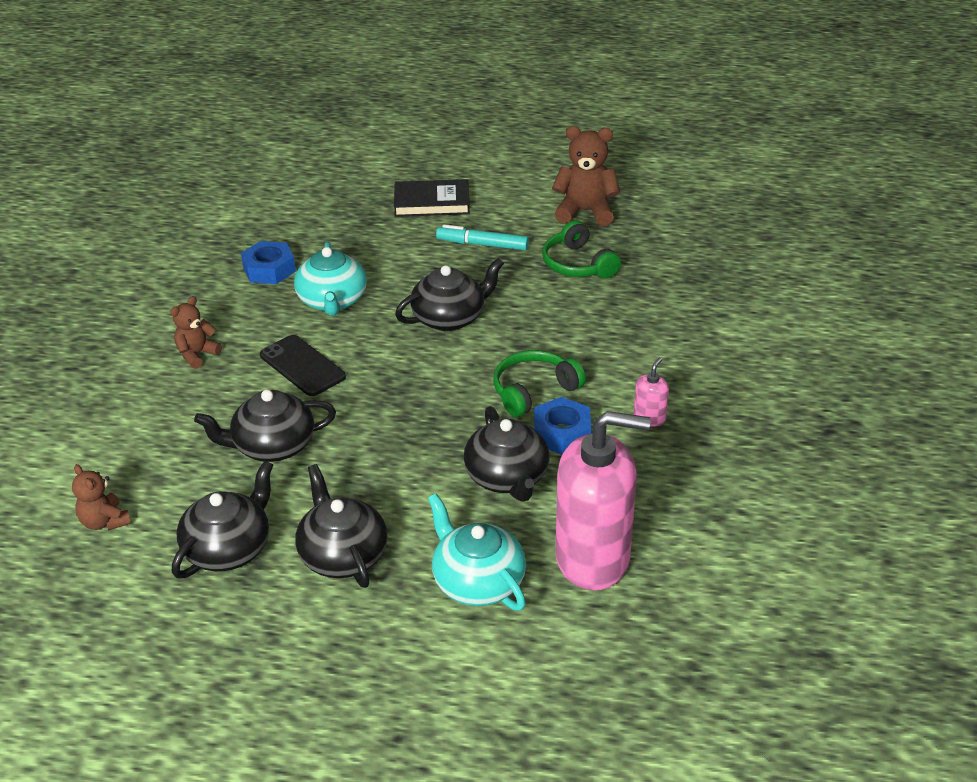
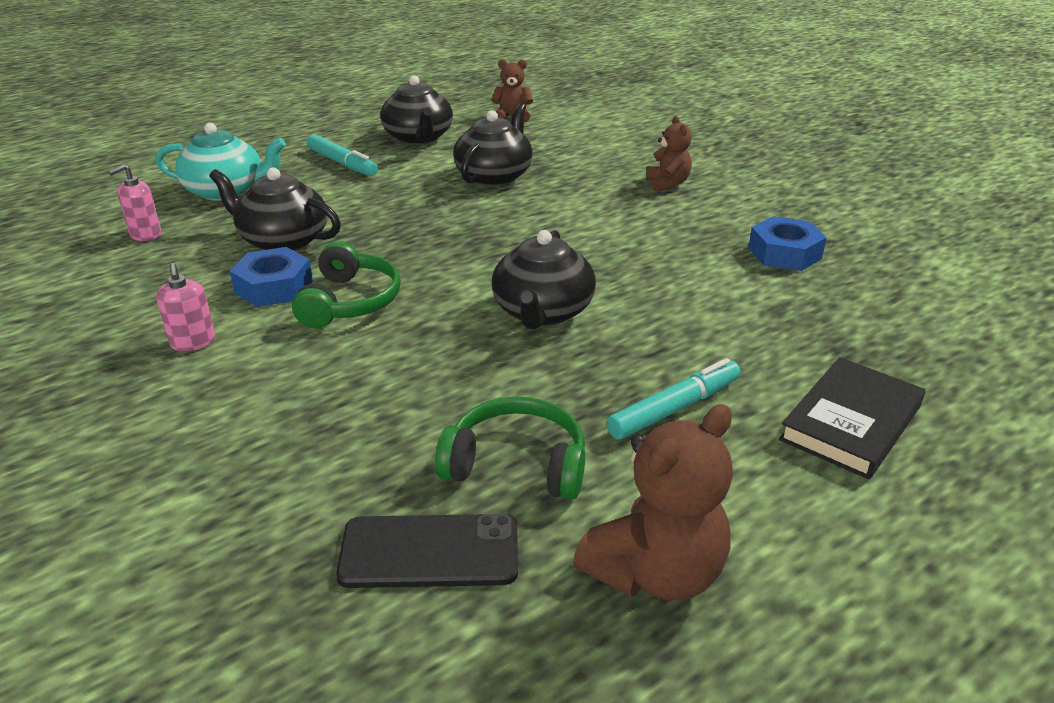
camera: 130 degrees right, 5 degrees down
(302, 366) = (581, 216): black phone -> black phone (429, 552)
(332, 301) = (672, 263): turquoise teapot -> none
(342, 555) = (342, 163): black teapot -> turquoise marker
(593, 558) = (145, 234): pink soap dispenser -> pink soap dispenser, size x0.40

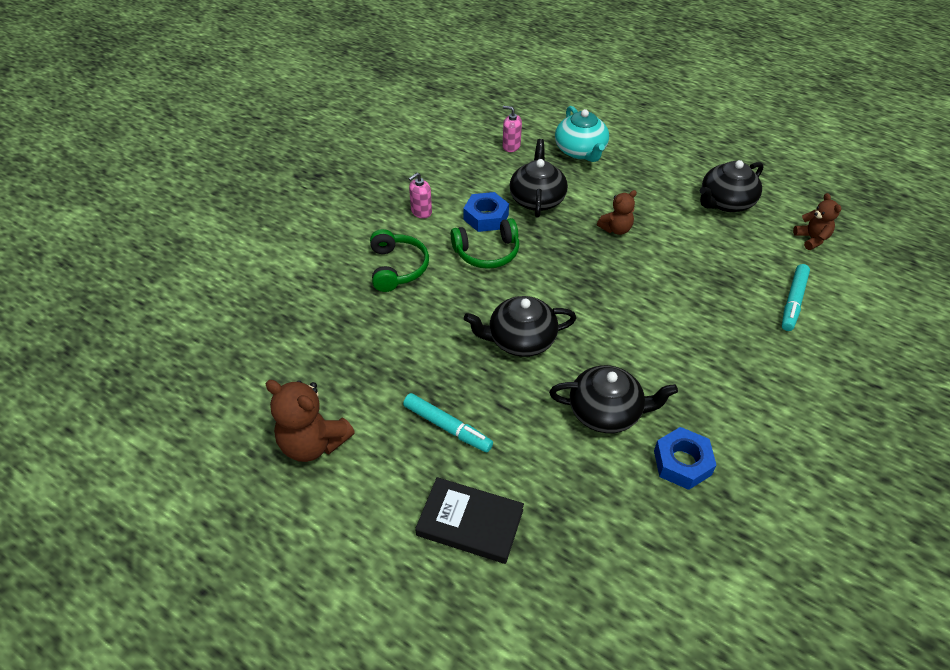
camera: 70 degrees right, 15 degrees up
(342, 163) = (655, 182): turquoise marker -> turquoise marker (793, 301)
(429, 552) = (303, 354): black phone -> none
(494, 176) = (693, 262): black teapot -> black teapot (606, 412)
(516, 464) = (373, 368): green headphones -> green headphones (397, 268)
(667, 184) = (756, 366): brown teddy bear -> brown teddy bear (616, 229)

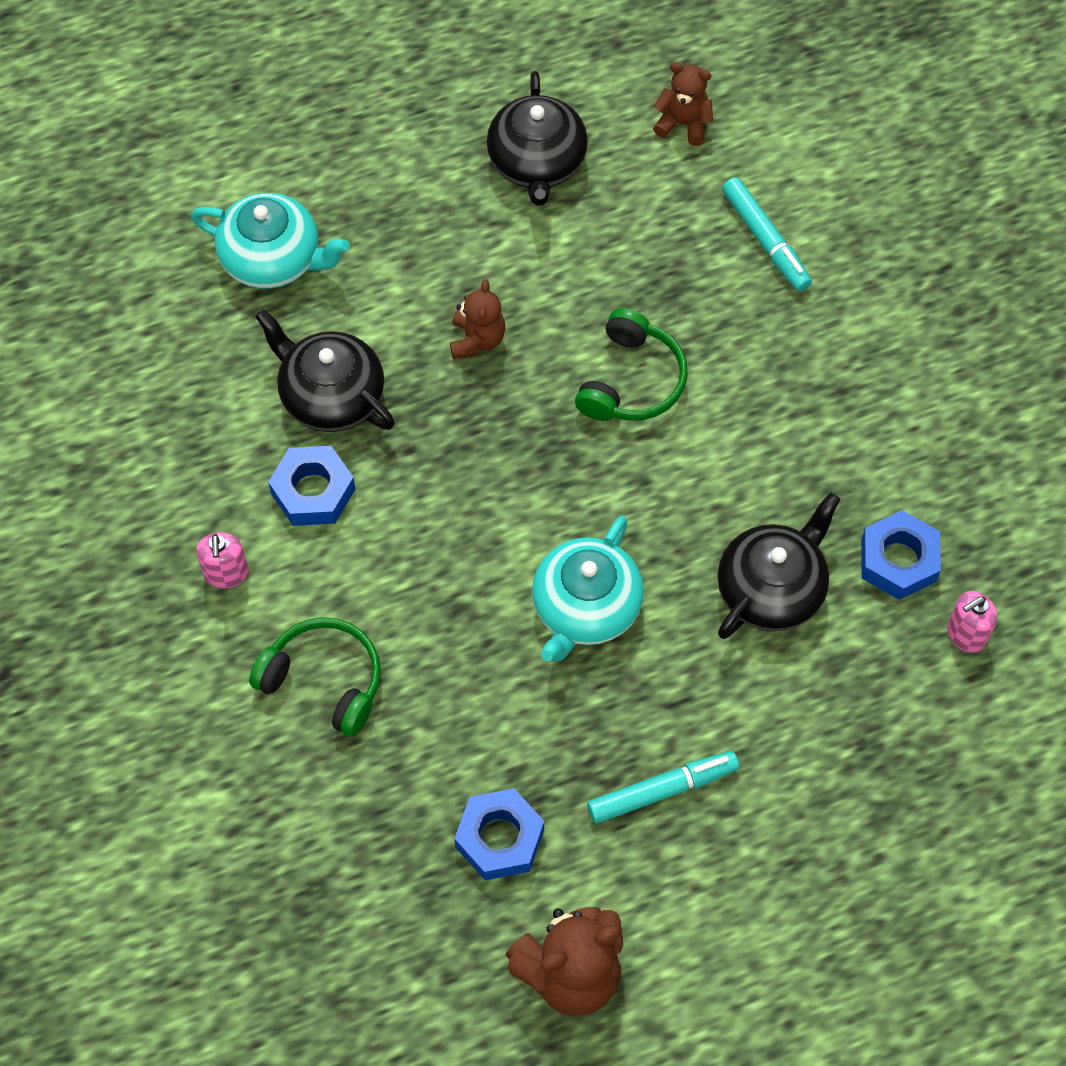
camera: 55 degrees left, 15 degrees up
(367, 373) = (499, 838): none -> blue nut
(470, 522) = (817, 851): black book -> none
(487, 252) = (389, 539): green headphones -> green headphones (631, 381)
(511, 146) = (177, 345): pink soap dispenser -> pink soap dispenser (966, 634)
(520, 340) = (585, 608): black teapot -> turquoise teapot

